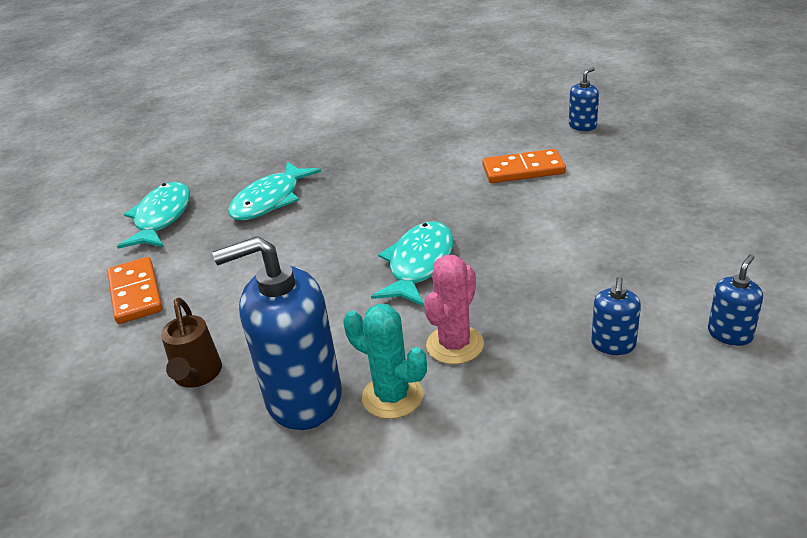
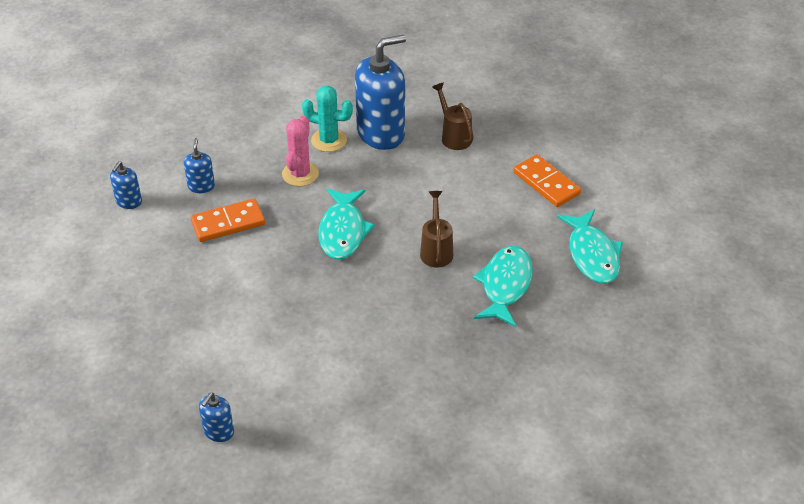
camera: 160 degrees right, 10 degrees up
(319, 236) = (436, 250): none -> brown watering can
(523, 170) = (276, 350): orange domino -> orange domino (228, 223)

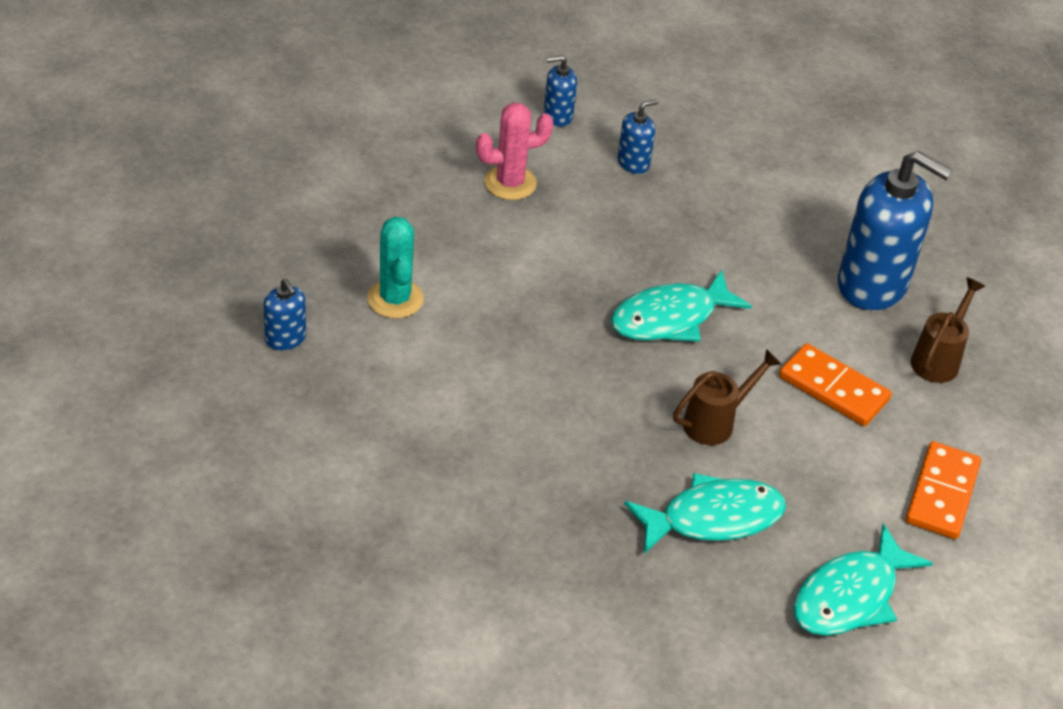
camera: 55 degrees right, 0 degrees up
(218, 431) = (285, 338): blue soap dispenser -> blue soap dispenser turned 120 degrees counterclockwise
(228, 223) = (596, 210): orange domino -> orange domino (833, 388)
(300, 174) = (731, 239): pink cactus -> pink cactus (510, 183)
(329, 140) = (813, 240): turquoise cactus -> turquoise cactus (395, 299)

